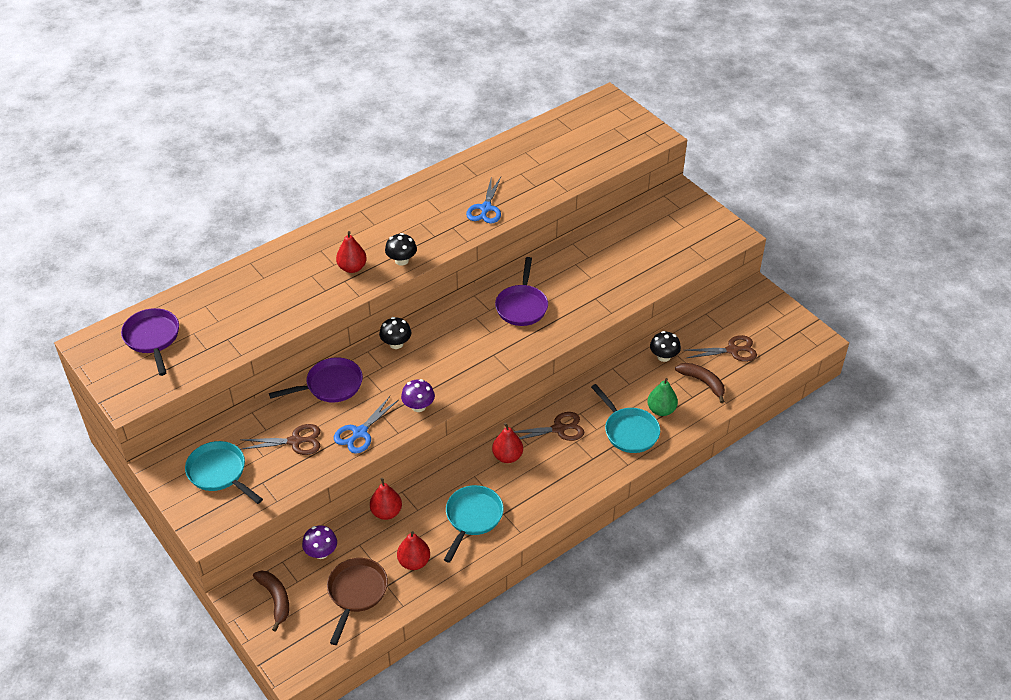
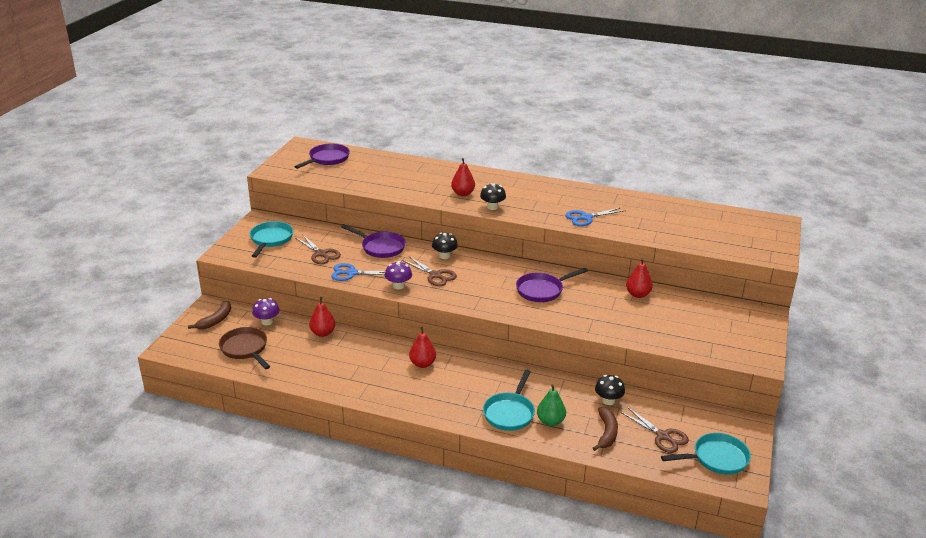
camera: 55 degrees right, 15 degrees down
(356, 593) = (245, 349): brown pan -> brown pan turned 105 degrees counterclockwise
(414, 562) = (290, 362): red pear -> red pear (638, 294)
(472, 518) = (351, 371): turquoise pan -> turquoise pan (716, 458)
(559, 429) = (474, 377): brown scissors -> brown scissors (435, 275)

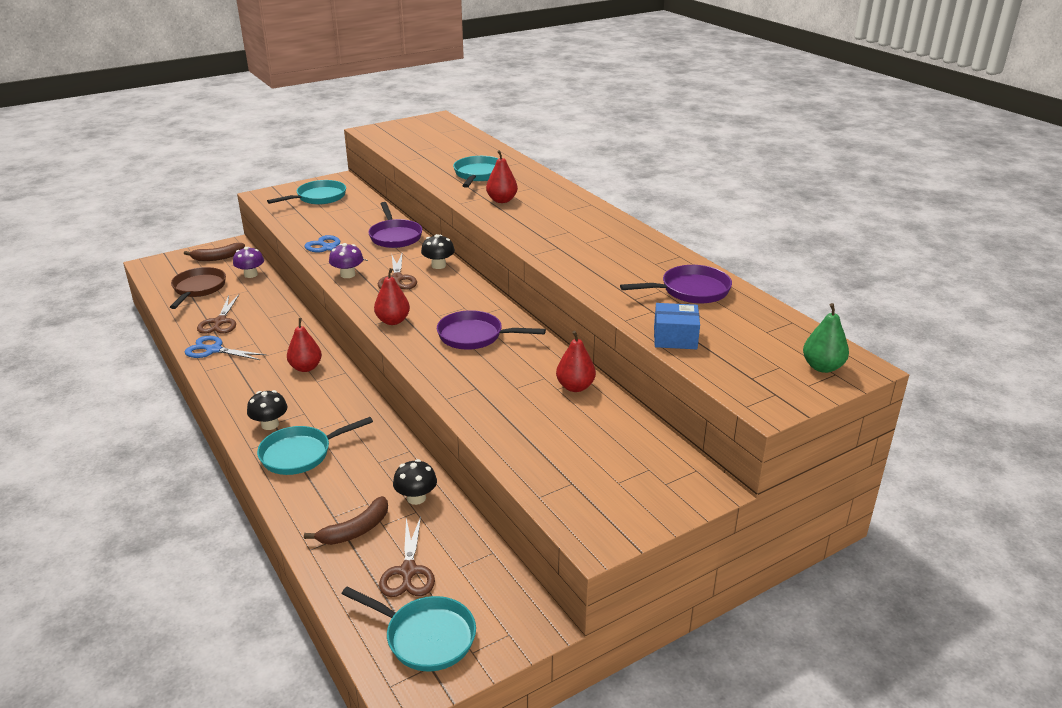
camera: 40 degrees right, 0 degrees up
(321, 254) = (335, 223): brown scissors -> brown scissors (220, 322)
(323, 333) = (274, 302): red pear -> red pear (393, 321)
(327, 159) = (435, 135): purple pan -> purple pan (690, 291)
(415, 180) = (479, 175): none -> turquoise pan
(492, 207) = (507, 221): black mushroom -> black mushroom (270, 424)
(550, 421) = (322, 484): green pear -> green pear (822, 367)
(586, 217) = (590, 266): blue scissors -> blue scissors (213, 350)
(690, 241) = (675, 338): none -> blue box

